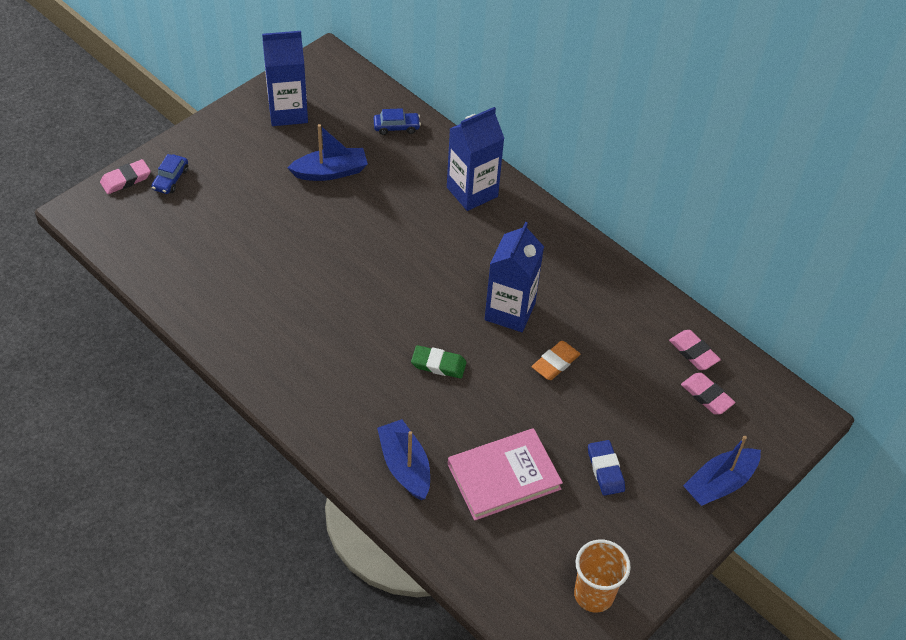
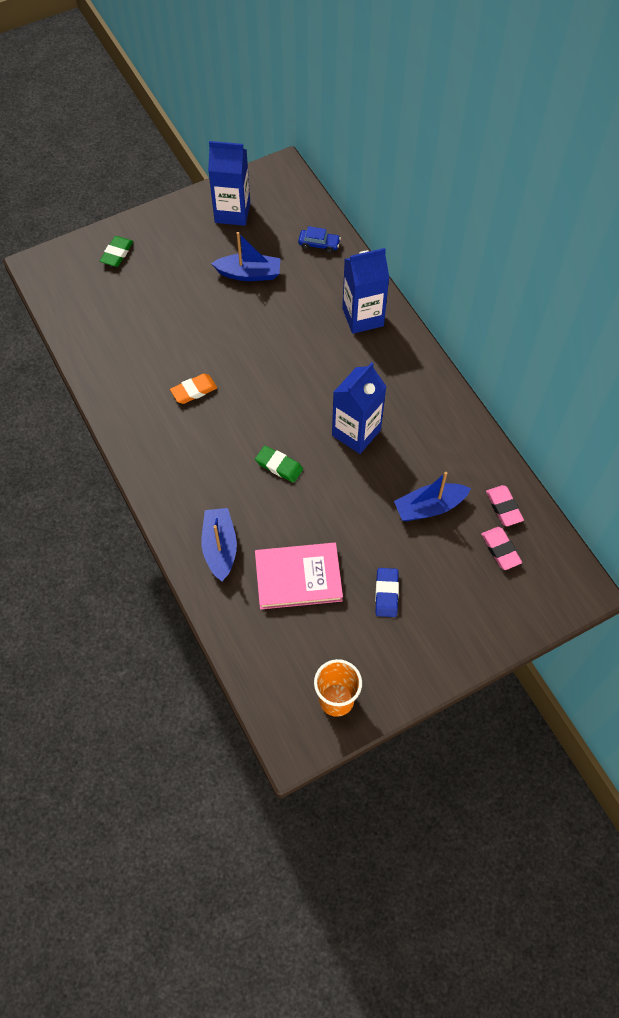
camera: 20 degrees right, 10 degrees up
(126, 179) = (81, 246): pink eraser -> none
(170, 179) = (117, 253): blue car -> green eraser
(555, 363) = (378, 488): orange eraser -> orange eraser (194, 390)
(719, 483) = (482, 631): blue boat -> blue boat (429, 507)

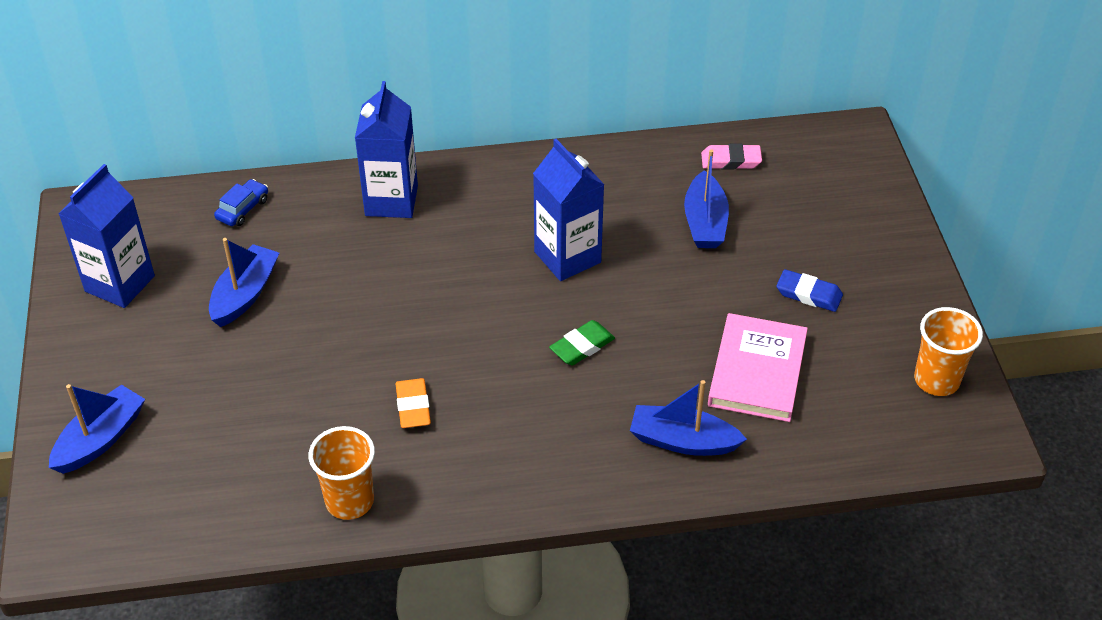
camera: 70 degrees left, 15 degrees down
(113, 384) = (349, 501): none -> orange cup
(117, 253) = (100, 439): green eraser -> blue boat
(500, 550) = (785, 180): pink eraser -> none

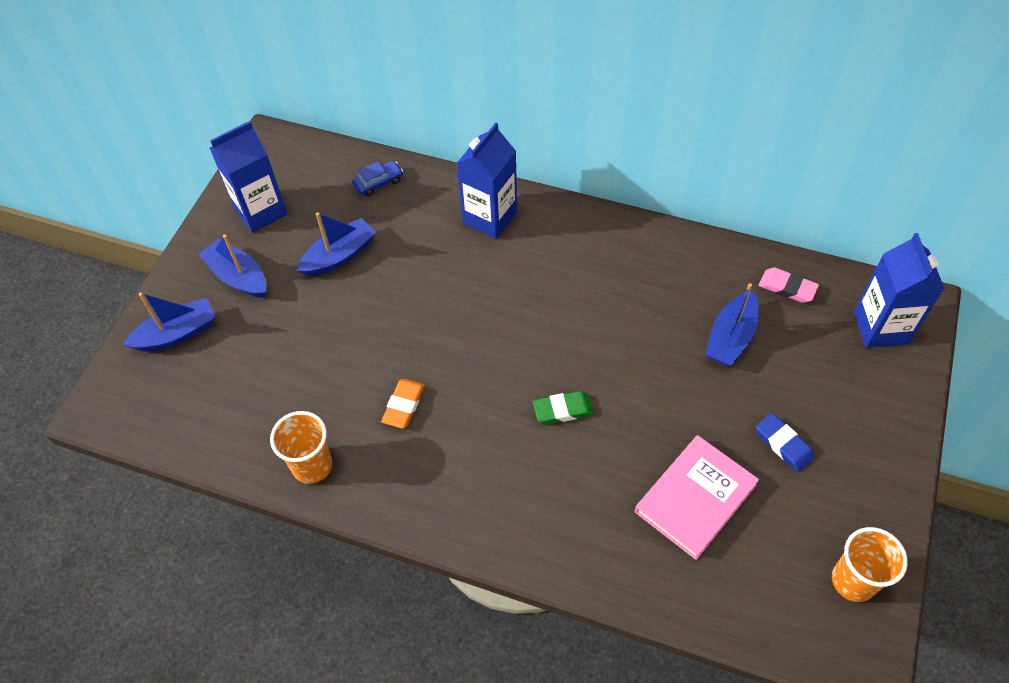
camera: 30 degrees right, 10 degrees up
(567, 257) = (597, 323): blue carton -> blue carton (880, 327)
(683, 441) = (595, 535): blue boat -> blue boat (238, 277)

